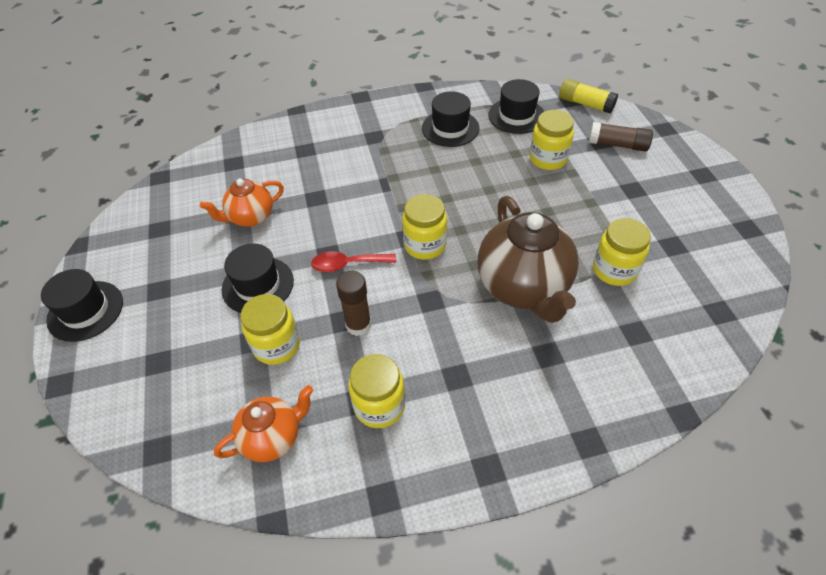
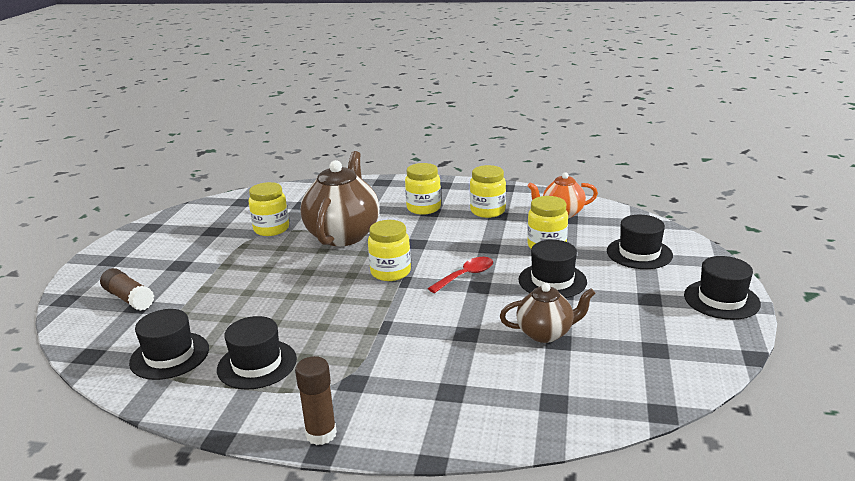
camera: 155 degrees left, 25 degrees down
(163, 368) = (639, 253): none -> black hat
(251, 217) = (545, 333): orange teapot -> brown teapot
(347, 264) = (466, 276): red spoon -> red spoon turned 60 degrees counterclockwise
(358, 325) = (479, 243): brown glue stick -> brown glue stick (321, 434)
(548, 159) = (206, 304): yellow jar -> yellow jar (423, 208)
(585, 104) = (83, 346): yellow glue stick -> none

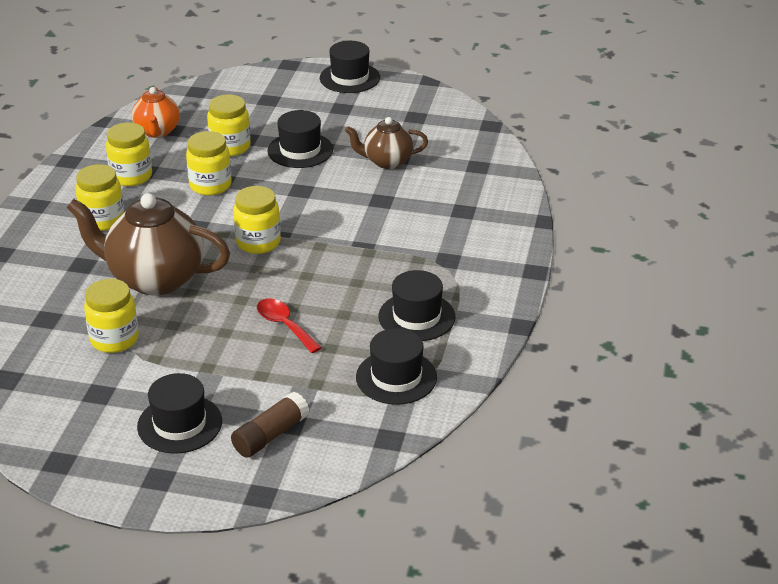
camera: 90 degrees left, 10 degrees up
(321, 434) = (514, 272): brown glue stick -> none
(466, 276) = (278, 196): red spoon -> red spoon (284, 325)
(479, 243) = (210, 185): none -> yellow jar
(545, 333) = (387, 161): brown teapot -> brown teapot turned 90 degrees counterclockwise
(639, 253) = (261, 101): black hat -> black hat (179, 424)

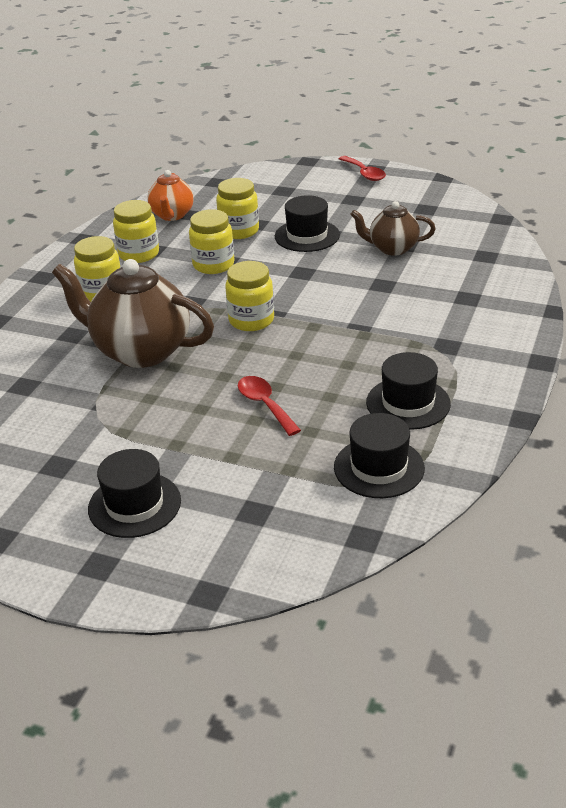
camera: 10 degrees right, 0 degrees up
(114, 339) = (86, 410): yellow jar -> none
(270, 435) = (230, 524): brown glue stick -> none
(350, 78) = (364, 173): black hat -> red spoon

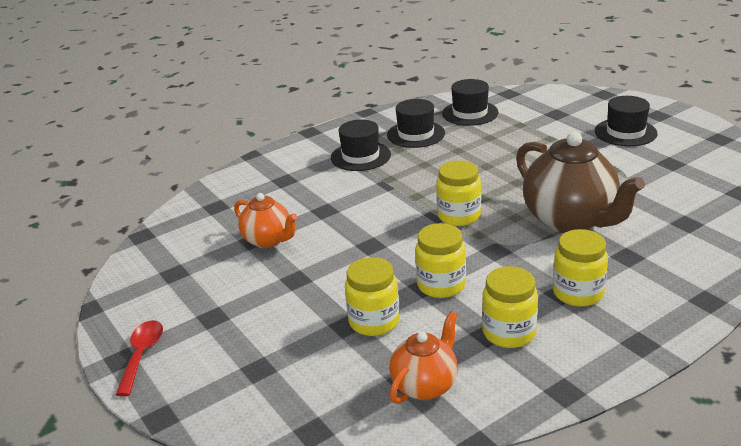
camera: 145 degrees left, 5 degrees down
(265, 405) = (504, 157): red spoon -> none
(307, 236) = (317, 285): black hat -> black hat (360, 156)
(392, 248) = (268, 240): brown teapot -> orange teapot

